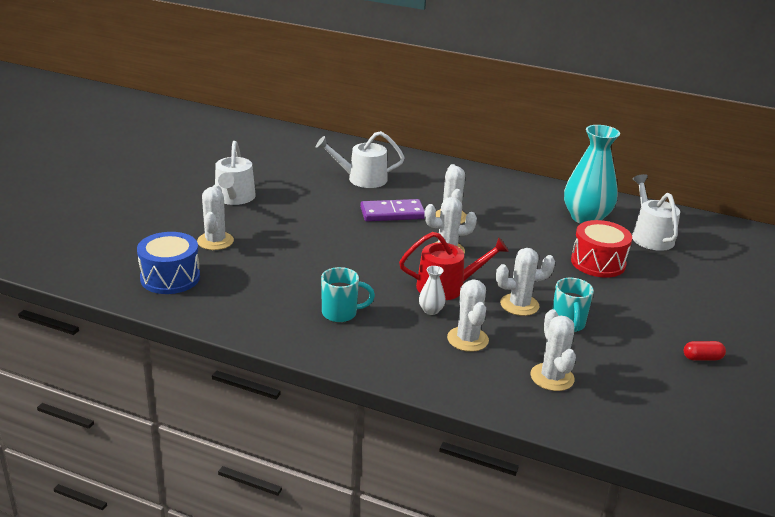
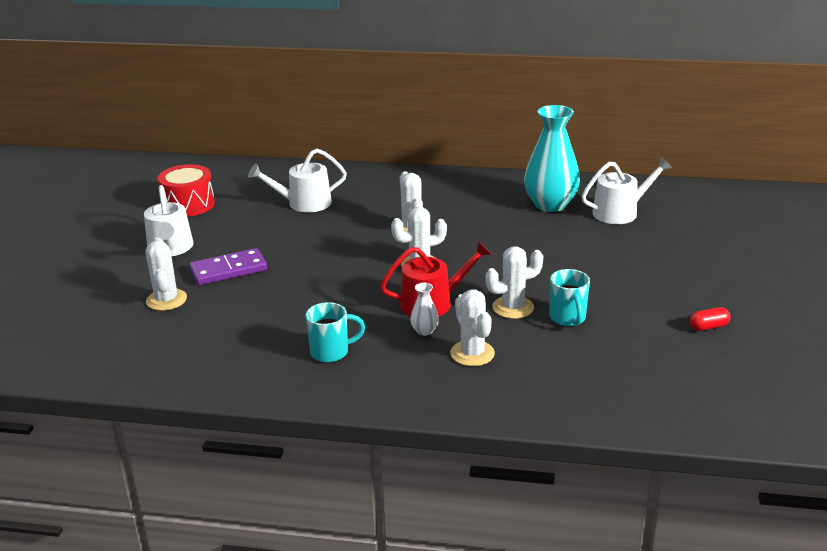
camera: 10 degrees left, 0 degrees up
(170, 278) = (130, 349): blue drum -> none
(392, 213) = (349, 235): purple domino -> purple domino (228, 270)
(552, 377) = (569, 375): white cactus -> none
(598, 263) = (577, 249): red drum -> red drum (188, 204)
(650, 236) = (620, 212): white watering can -> white watering can turned 90 degrees clockwise

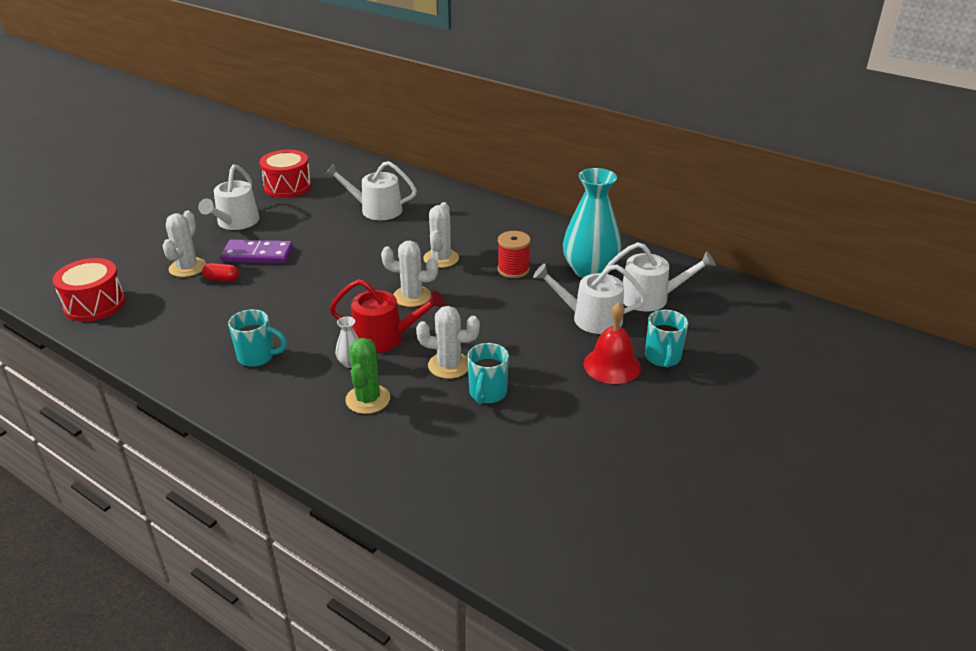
camera: 25 degrees right, 5 degrees up
(102, 358) = (94, 304): none -> red drum
(472, 353) = (368, 399): white cactus -> green cactus
(486, 220) = (513, 270): none -> red spool
(589, 240) = (590, 318): none -> white watering can
(642, 269) = (612, 365): none -> red bell
(675, 253) = (662, 358): none -> turquoise mug
(708, 327) = (615, 450): red capsule -> red capsule (222, 279)

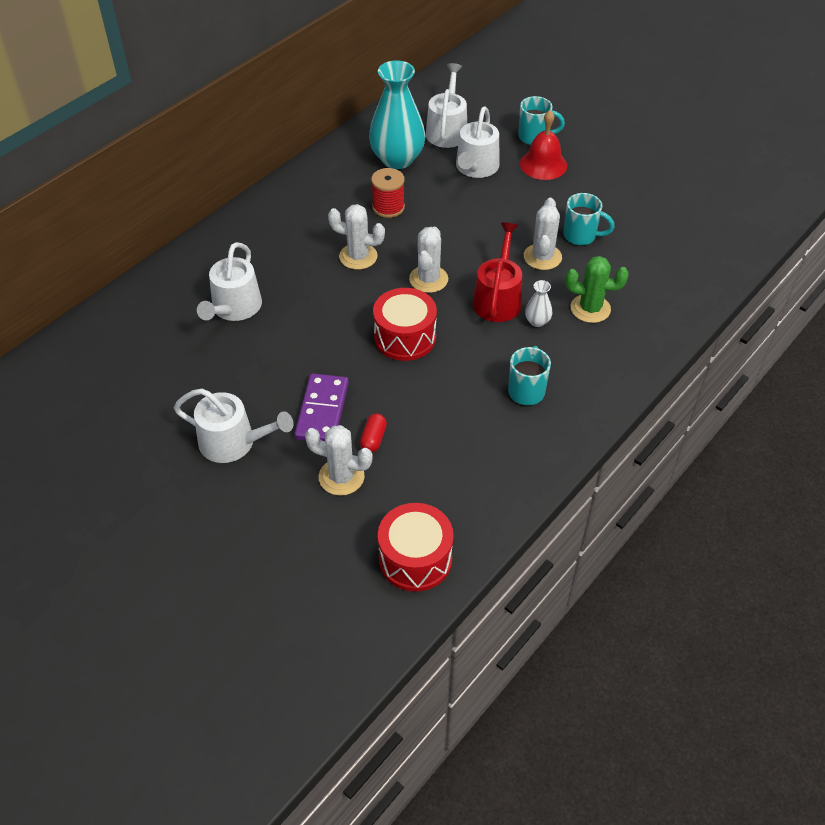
camera: 85 degrees left, 15 degrees up
(287, 186) = (142, 397): red drum -> red drum (405, 337)

